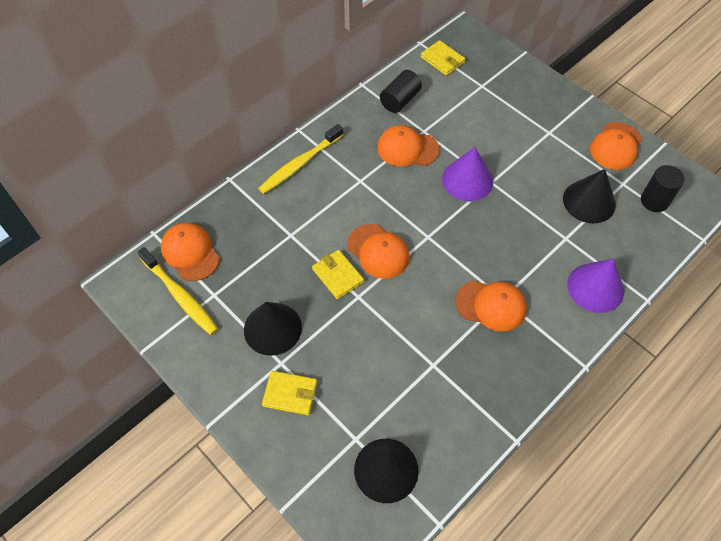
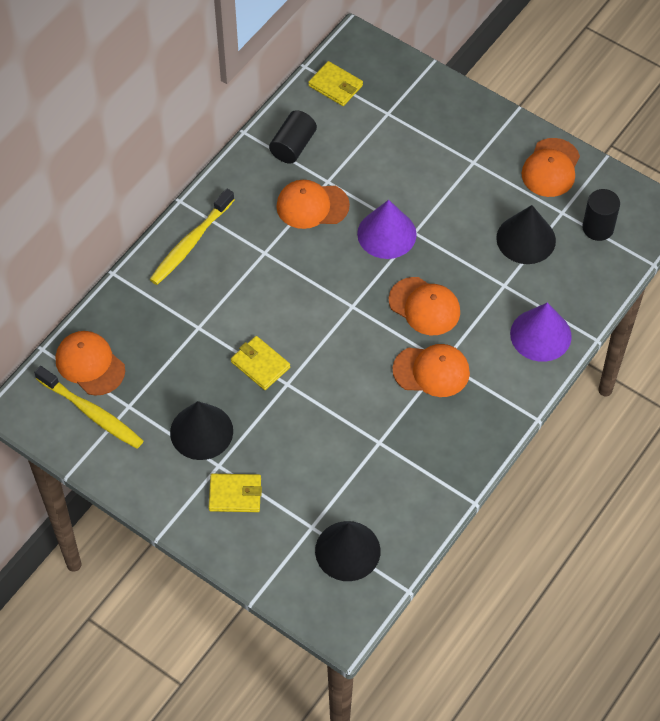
camera: 10 degrees left, 0 degrees up
(378, 251) = (299, 331): orange cap -> orange cap (424, 306)

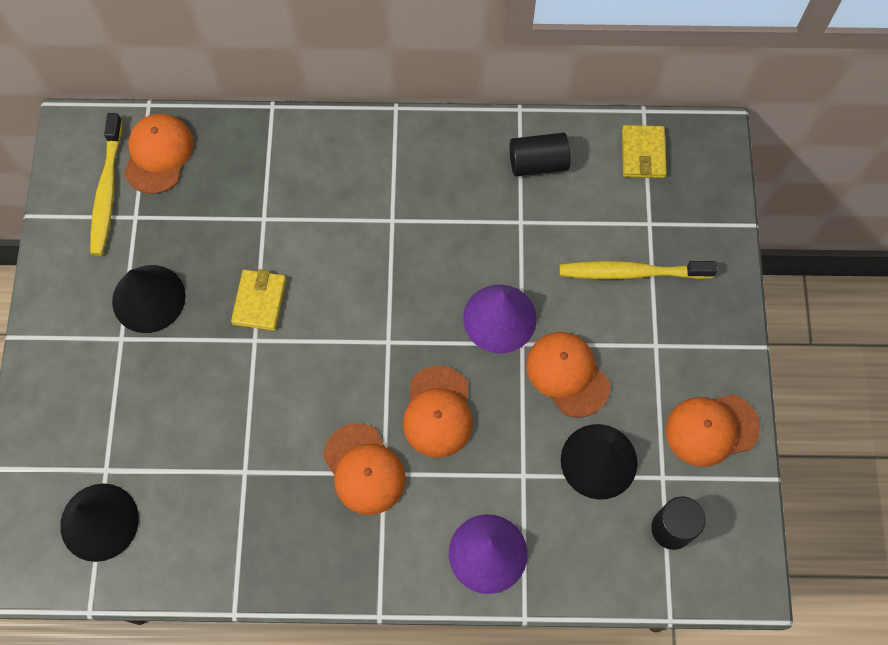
camera: 55 degrees right, 10 degrees up
(190, 243) = (354, 149): yellow toothbrush -> yellow toothbrush (631, 272)
(235, 494) = (98, 374): yellow wallet -> none
(312, 206) = (480, 227): orange cap -> orange cap (567, 374)

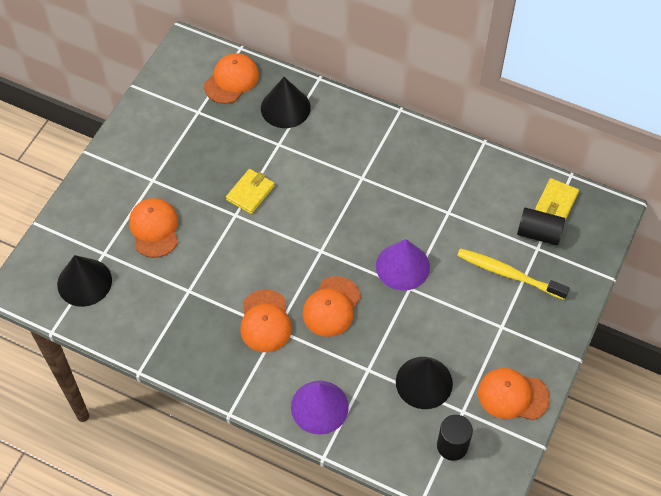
camera: 25 degrees right, 10 degrees down
(107, 191) = (188, 89): yellow toothbrush -> none
(148, 298) = (181, 163): black cone -> black cone (285, 107)
(538, 163) = (479, 180): black cylinder -> black cylinder (538, 233)
(567, 374) = (430, 320): orange cap -> orange cap (154, 229)

